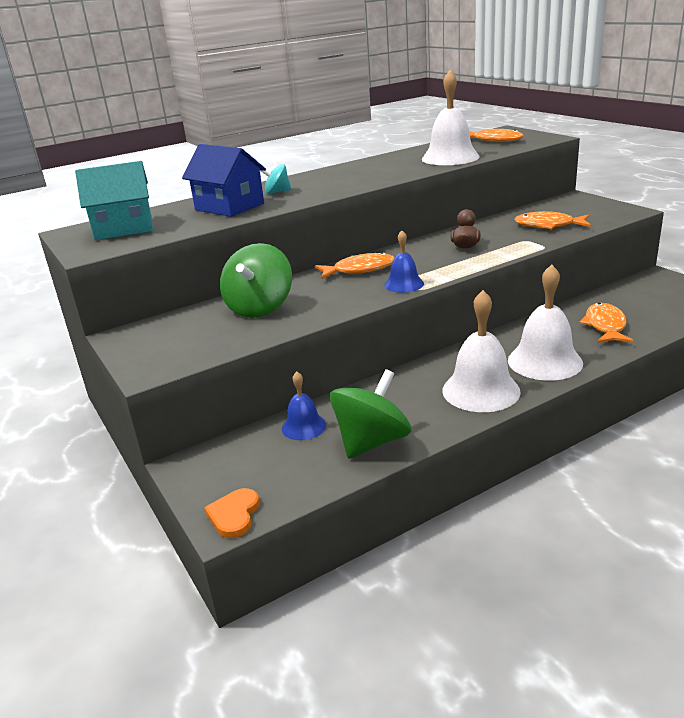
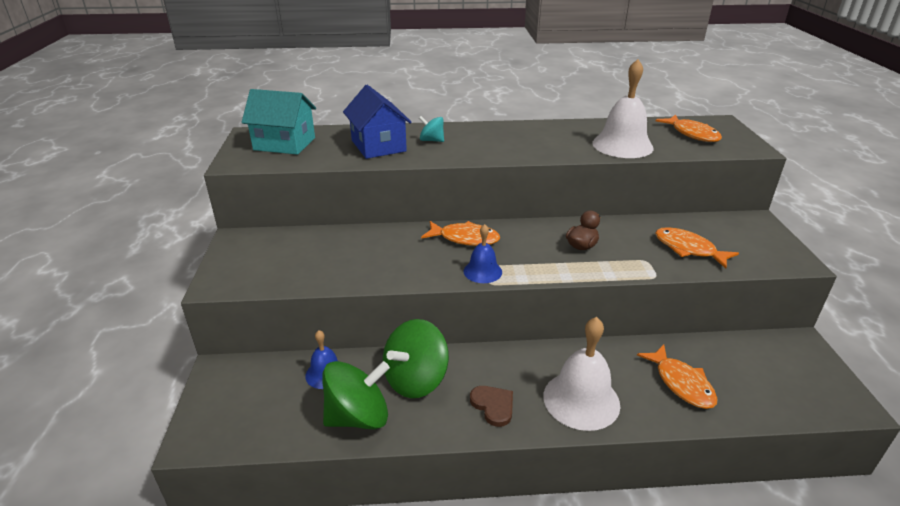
camera: 25 degrees right, 5 degrees up
(234, 515) = (205, 436): orange heart -> none
(260, 308) = (350, 250): green spinning top -> green spinning top (416, 379)
(481, 390) = (493, 406): white bell -> brown heart
(605, 326) = (681, 383): orange fish -> orange fish turned 120 degrees clockwise

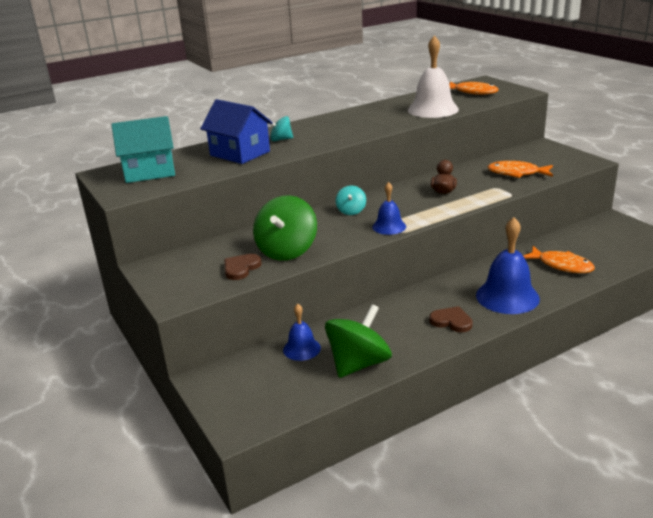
camera: 25 degrees left, 5 degrees down
(303, 270) = (241, 268): none -> brown heart
(416, 379) = (378, 327): green spinning top -> green spinning top (287, 251)
(465, 238) = (351, 211): orange fish -> turquoise spinning top
(581, 400) = (507, 296): white bell -> blue bell

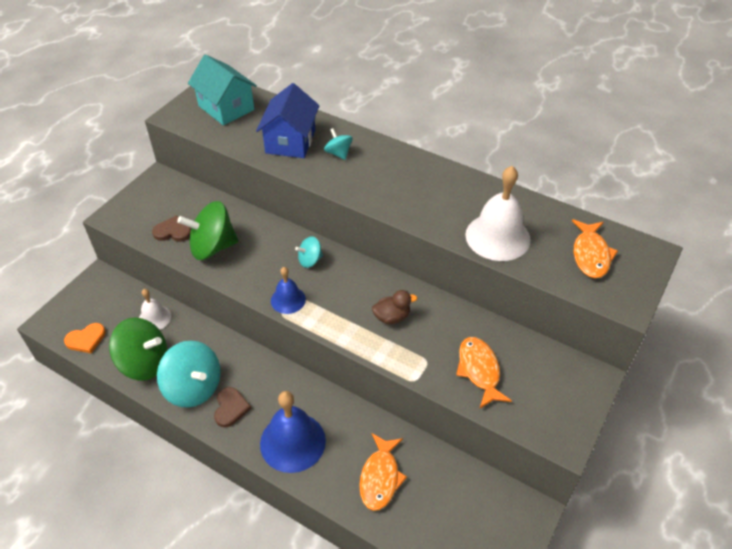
camera: 60 degrees right, 20 degrees up
(291, 401) = (86, 339): none -> orange heart
(301, 349) = (154, 318): blue bell -> white bell
(413, 338) = (193, 387): none -> turquoise spinning top

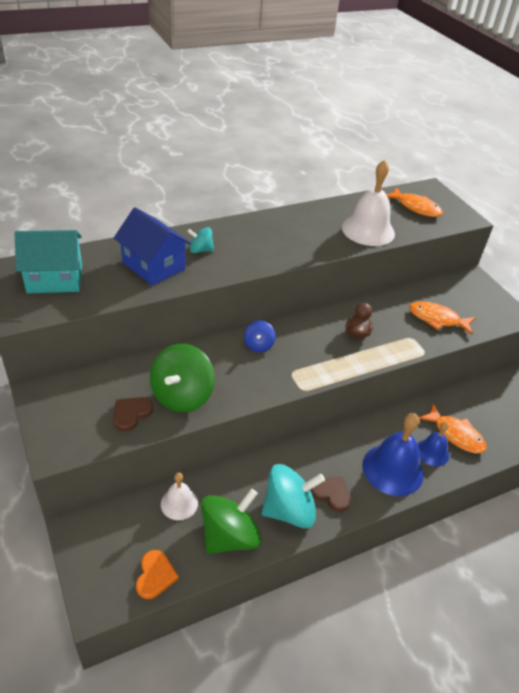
camera: 60 degrees left, 5 degrees down
(288, 300) = (291, 378): blue bell -> blue bell (432, 452)
(310, 260) = (258, 345): turquoise spinning top -> blue spinning top

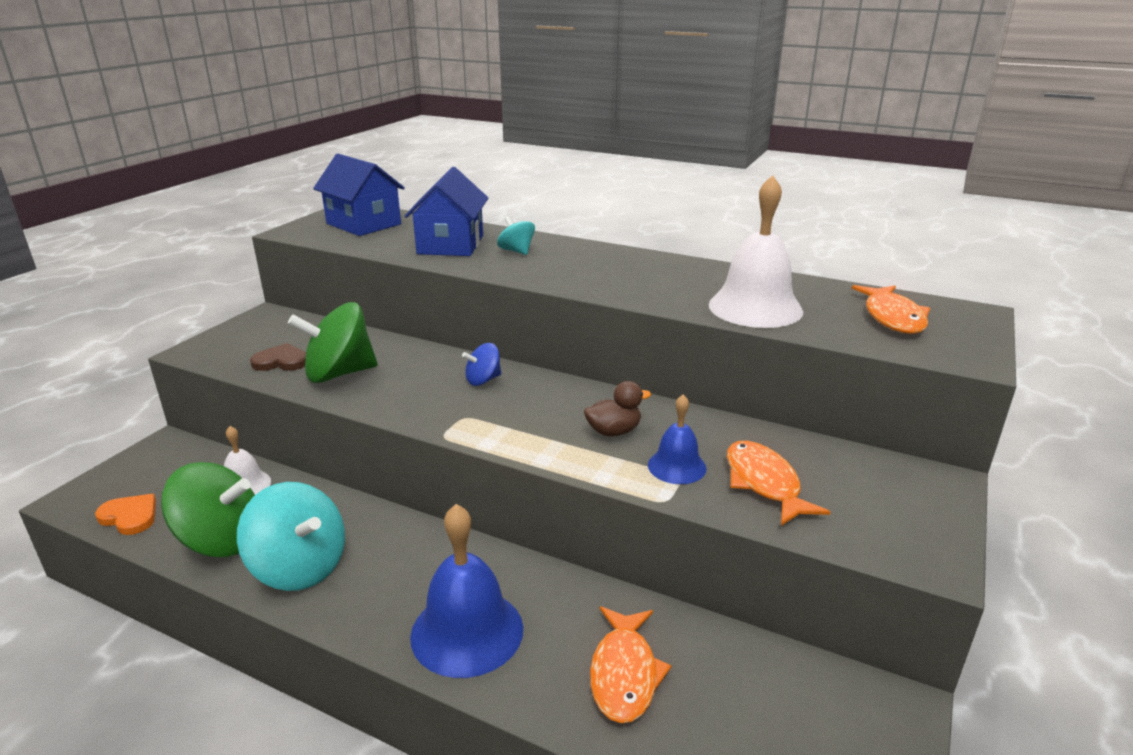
camera: 55 degrees right, 15 degrees down
(55, 279) = (363, 224): turquoise house -> blue house
(155, 575) = (130, 516): orange heart -> orange heart turned 120 degrees counterclockwise
(331, 494) = (360, 591): brown heart -> none
(432, 452) = (551, 661): blue bell -> blue bell (677, 466)

